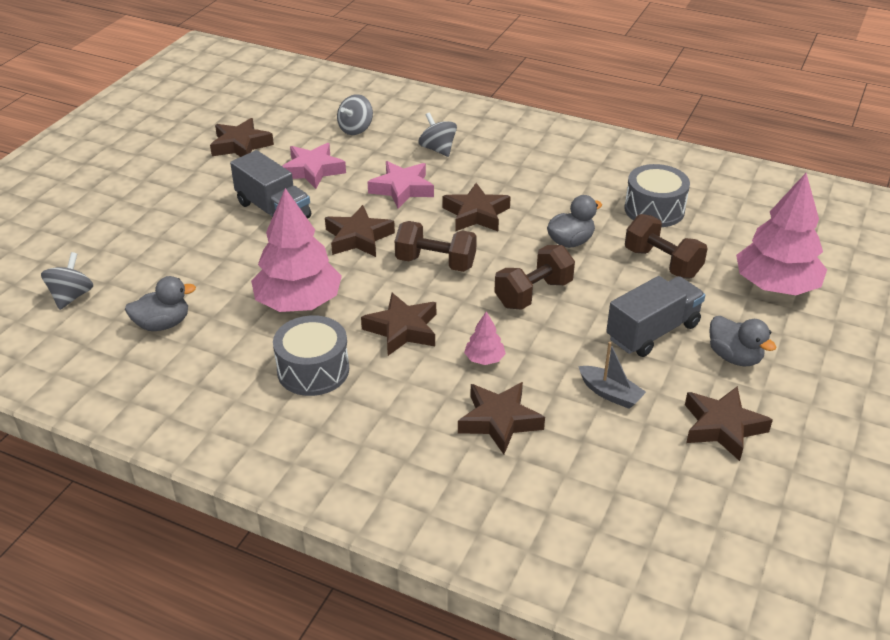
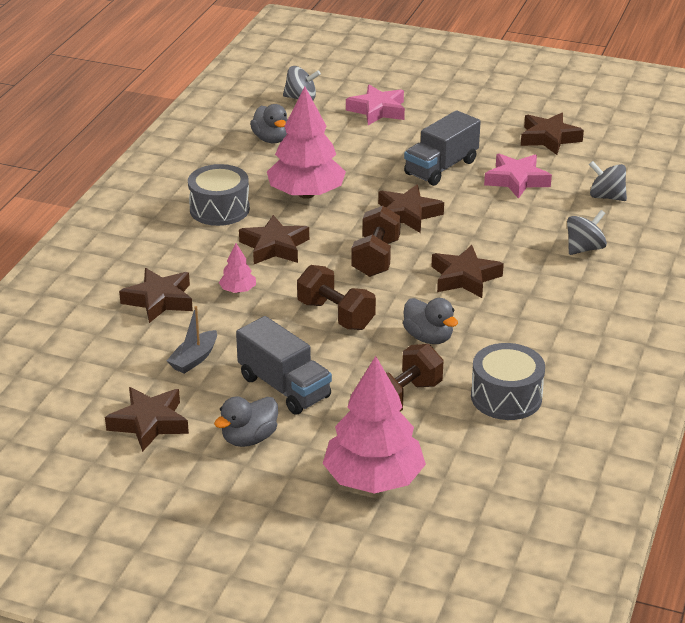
camera: 85 degrees right, 5 degrees down
(402, 189) = (498, 232): pink star -> pink star (378, 110)

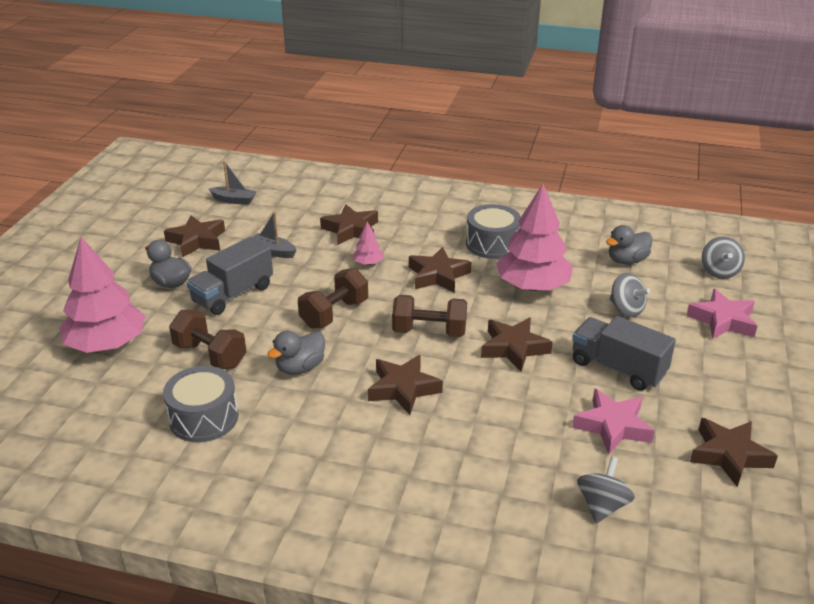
camera: 85 degrees right, 0 degrees up
(47, 396) = (234, 200): none -> grey boat
(584, 248) = (476, 481): grey spinning top -> grey spinning top (626, 309)

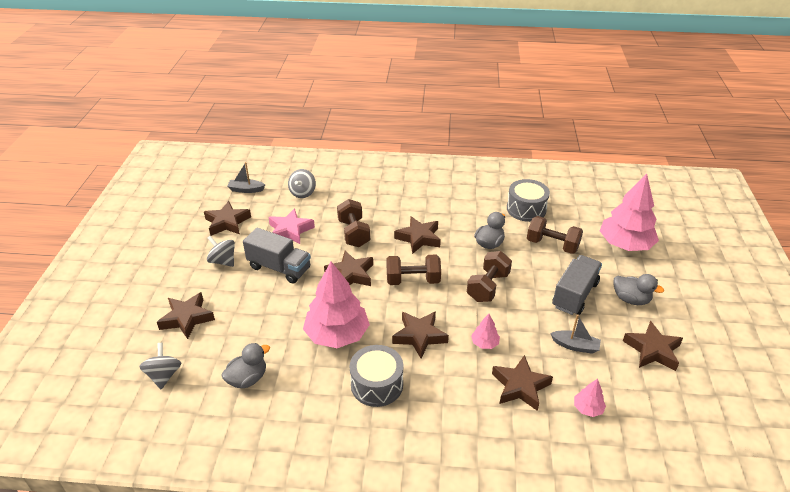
camera: 170 degrees right, 5 degrees up
(234, 200) = (668, 418): grey boat -> grey boat (246, 190)
(299, 211) = (587, 408): none -> pink tree
(506, 409) = (354, 233): none -> brown dumbbell
(626, 309) = (262, 319): grey spinning top -> grey spinning top (223, 261)
(723, 320) = (187, 318): pink star -> brown star

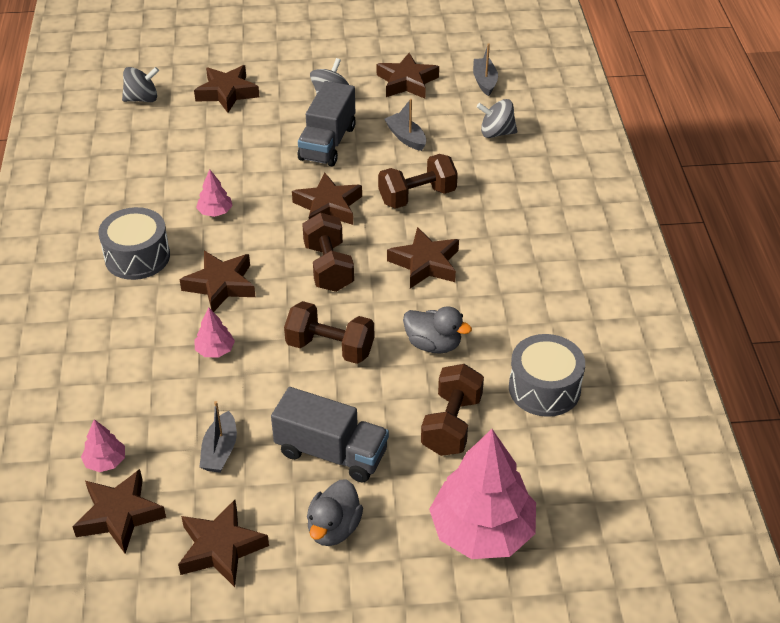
camera: 80 degrees right, 5 degrees up
(247, 379) = (140, 156): grey duck -> none
(290, 230) = (406, 137): pink star -> grey boat
(337, 334) = (215, 212): pink tree -> pink tree, size x0.43
(520, 386) = (140, 390): brown star -> brown star (119, 515)

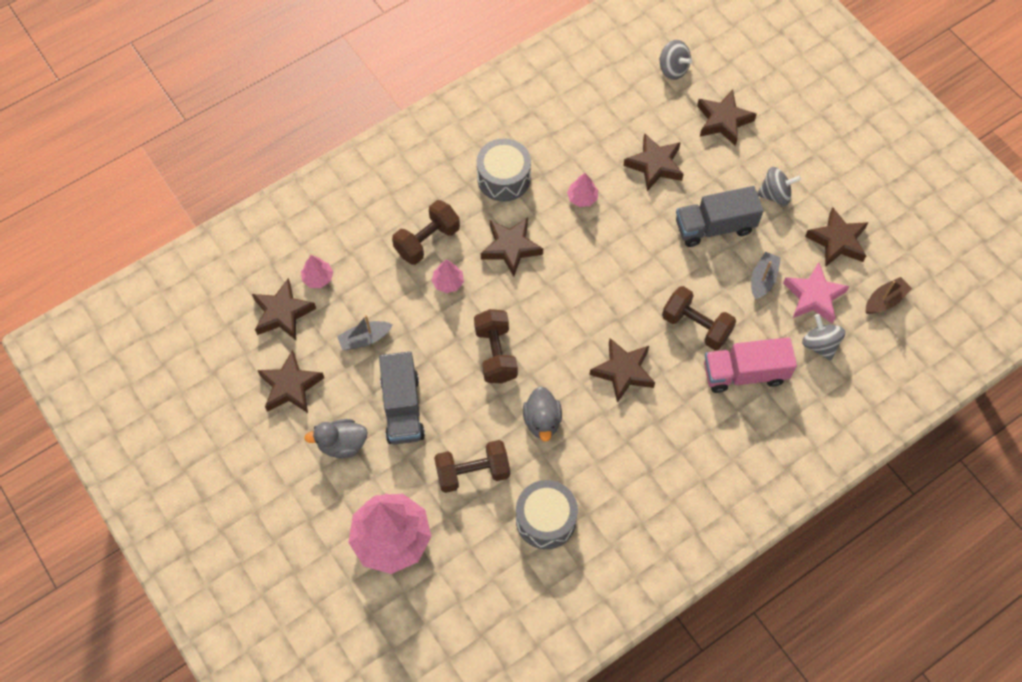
camera: 60 degrees right, 20 degrees up
(328, 206) = (640, 270): brown star -> brown star (655, 165)
(328, 267) = (575, 307): brown dumbbell -> brown dumbbell (427, 241)
(448, 117) = (813, 297): none -> pink star
(484, 81) = (884, 300): grey boat -> brown boat
(489, 187) = (744, 373): none -> pink truck

